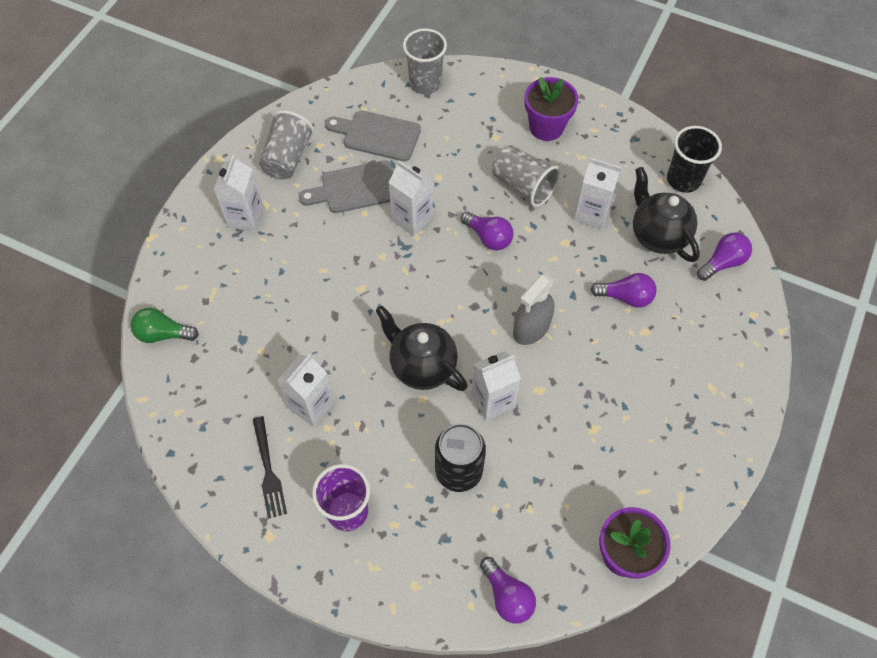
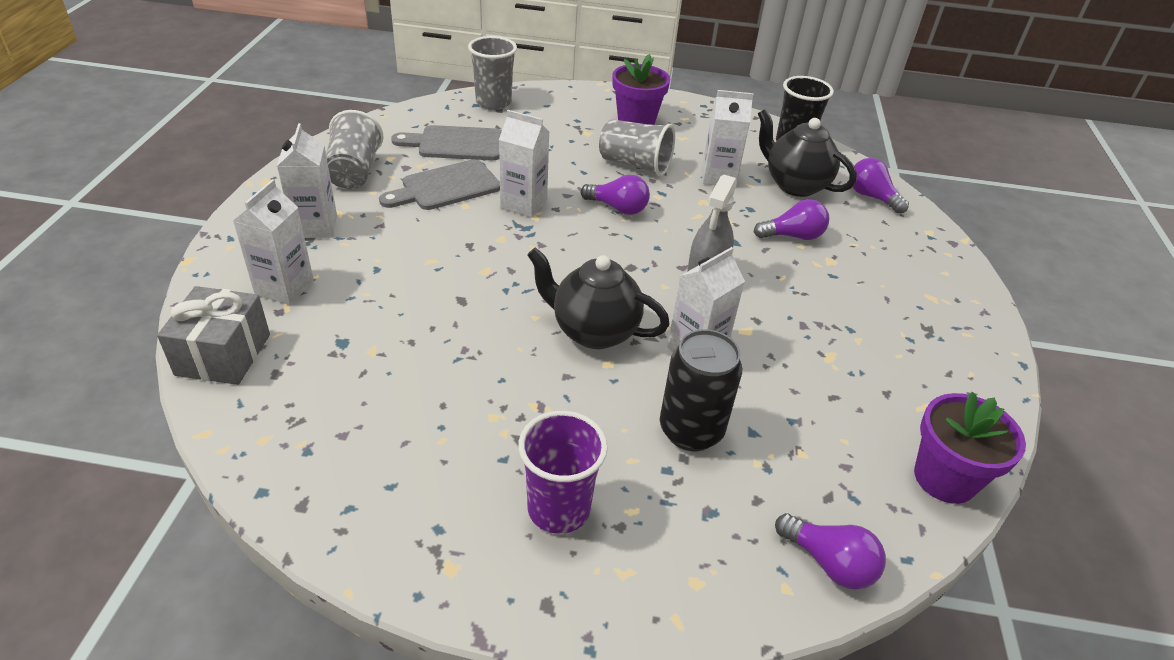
camera: 20 degrees left, 20 degrees down
(163, 334) = (223, 354): green light bulb -> grey gift
(268, 470) = (423, 483): black fork -> none
(311, 405) = (462, 396): white carton -> white carton (284, 287)
(722, 263) = (871, 197): purple light bulb -> purple light bulb turned 75 degrees counterclockwise

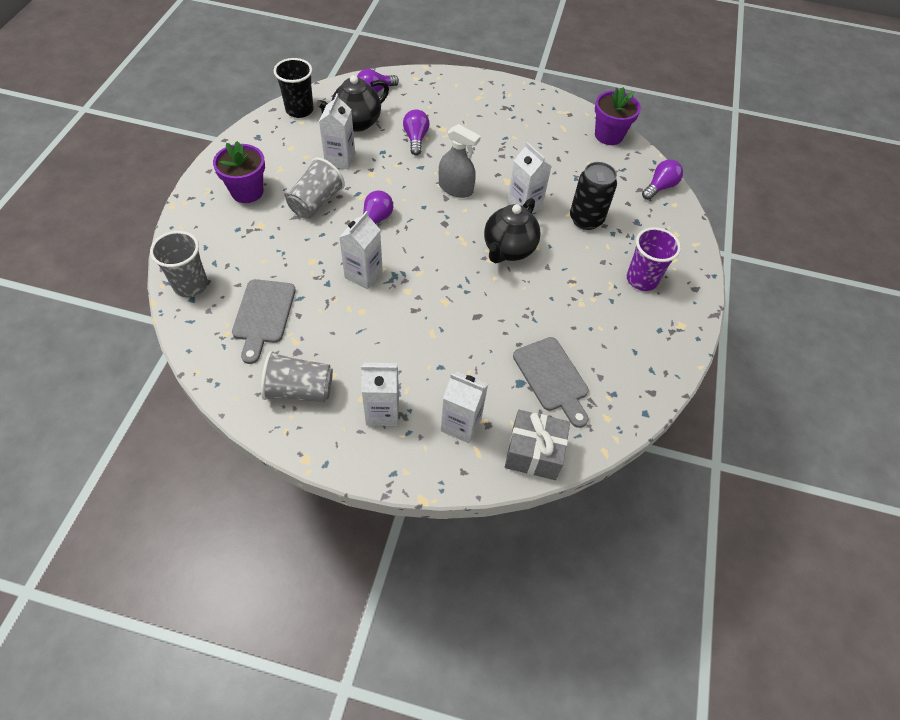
camera: 85 degrees left, 15 degrees up
(445, 187) = (333, 323): grey cutting board -> grey cutting board (552, 378)

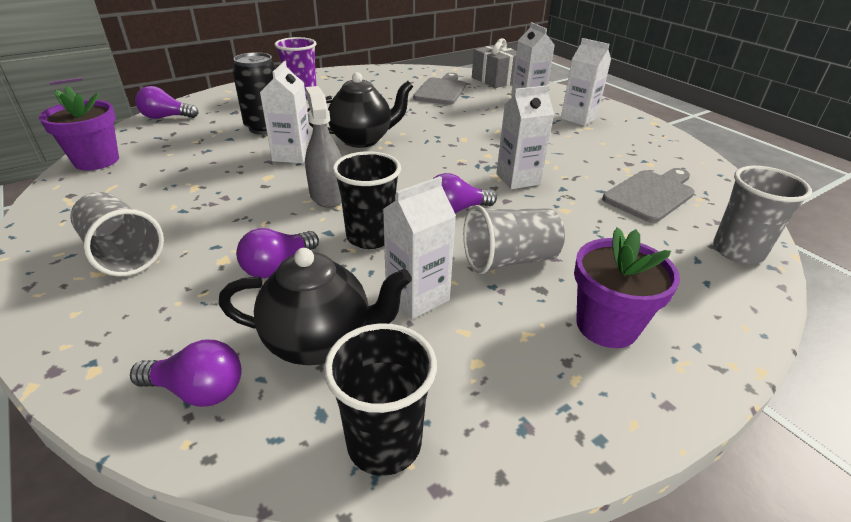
camera: 135 degrees left, 20 degrees down
(299, 390) = (640, 146): grey cup -> grey cup (123, 253)
(397, 176) = (370, 237): none -> black cup

